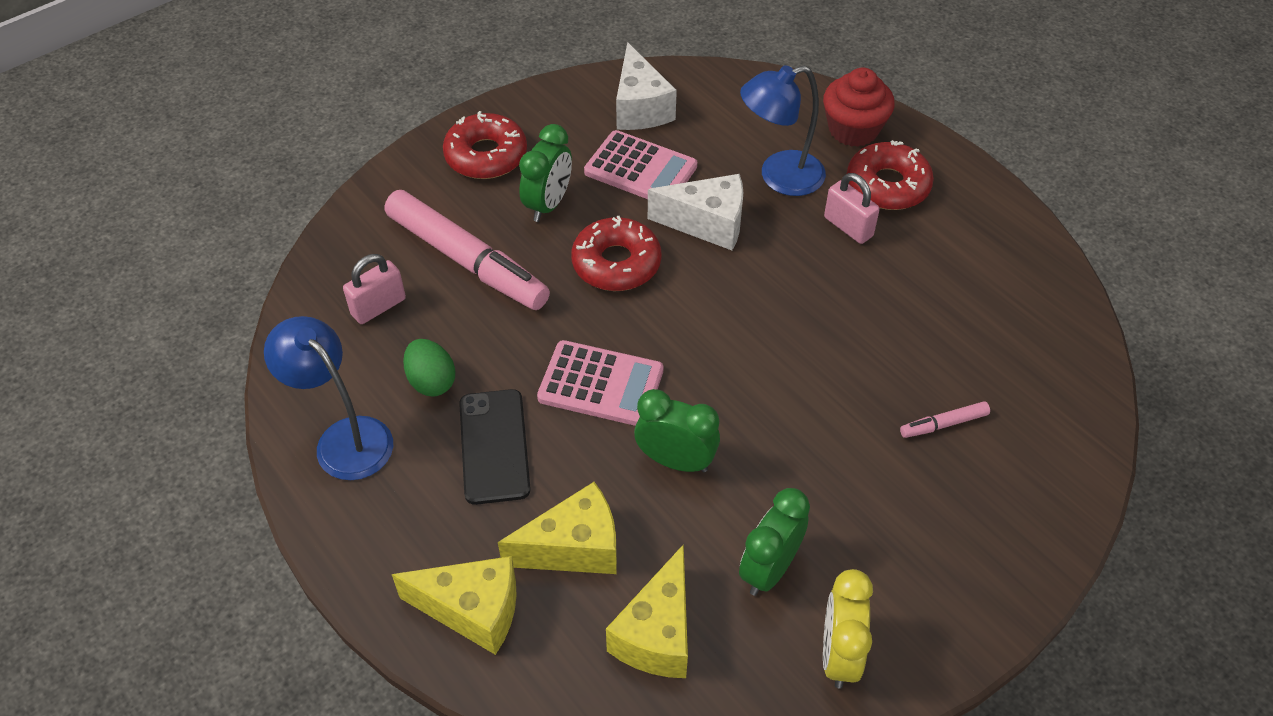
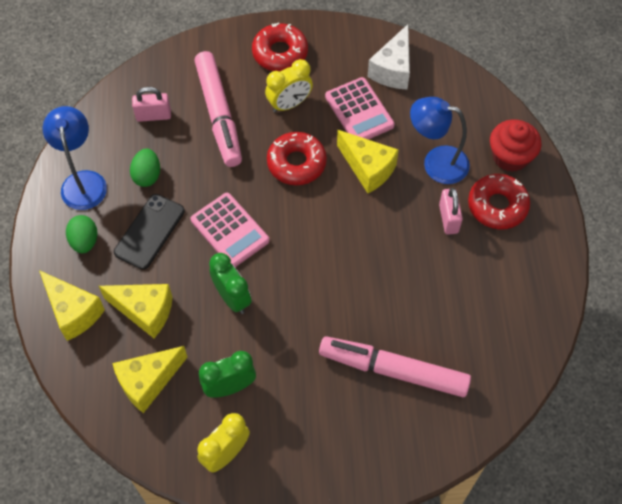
camera: 35 degrees right, 10 degrees up
(411, 511) = (84, 241): none -> green egg
(548, 204) = (289, 104): green clock -> yellow clock
(707, 224) = (368, 168): white cheese -> yellow cheese
(943, 424) = (393, 370): pink marker -> pink marker, size x2.40

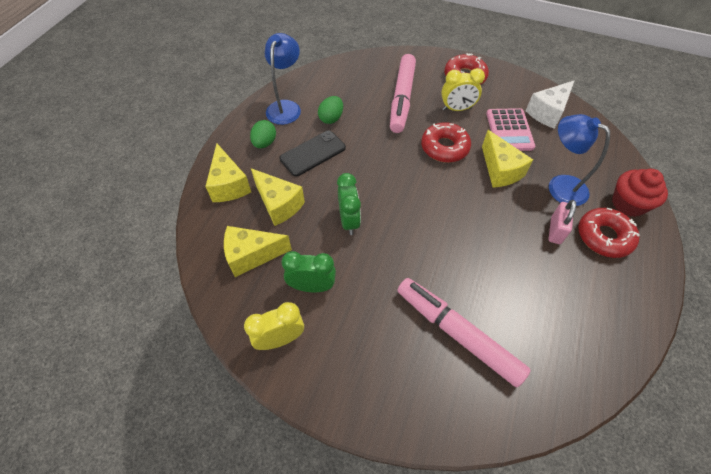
camera: 25 degrees right, 5 degrees down
(153, 115) = (356, 85): pink padlock -> none
(230, 230) = (371, 174): pink calculator -> none

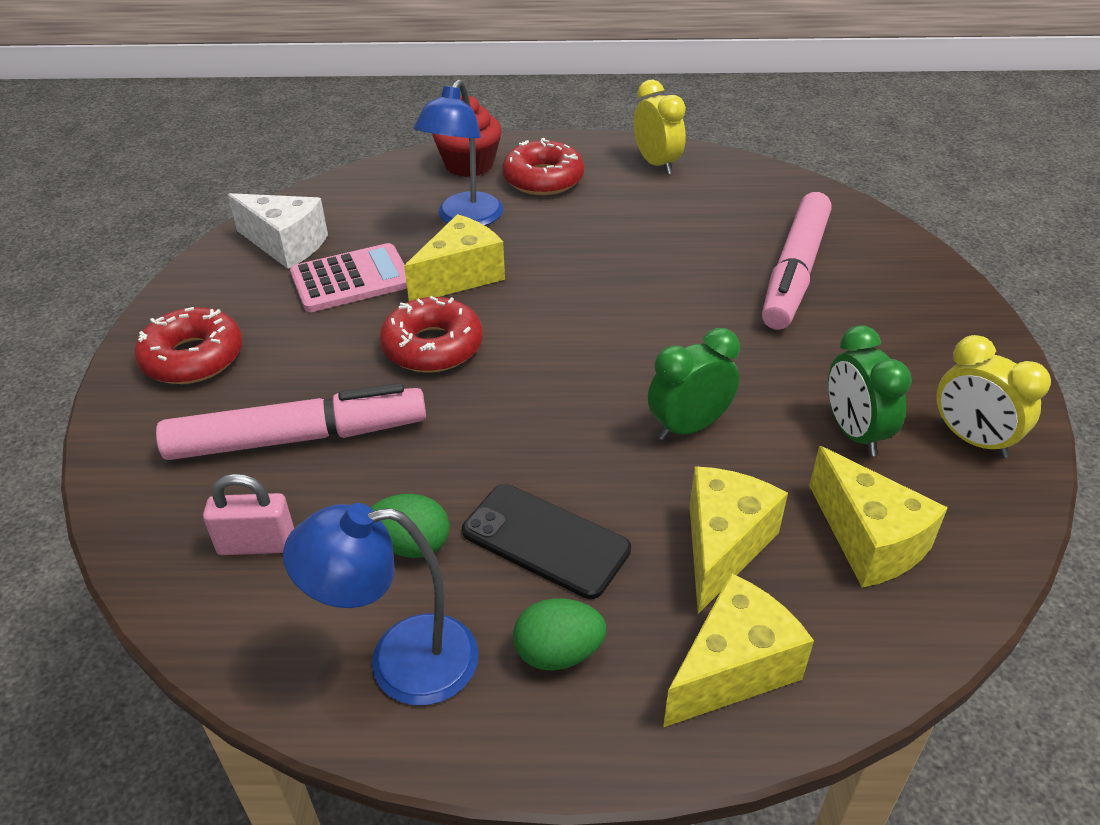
camera: 110 degrees left, 15 degrees down
(457, 109) = (309, 350): yellow clock -> yellow clock (657, 164)
(555, 230) = (558, 215): pink padlock -> pink padlock (257, 544)

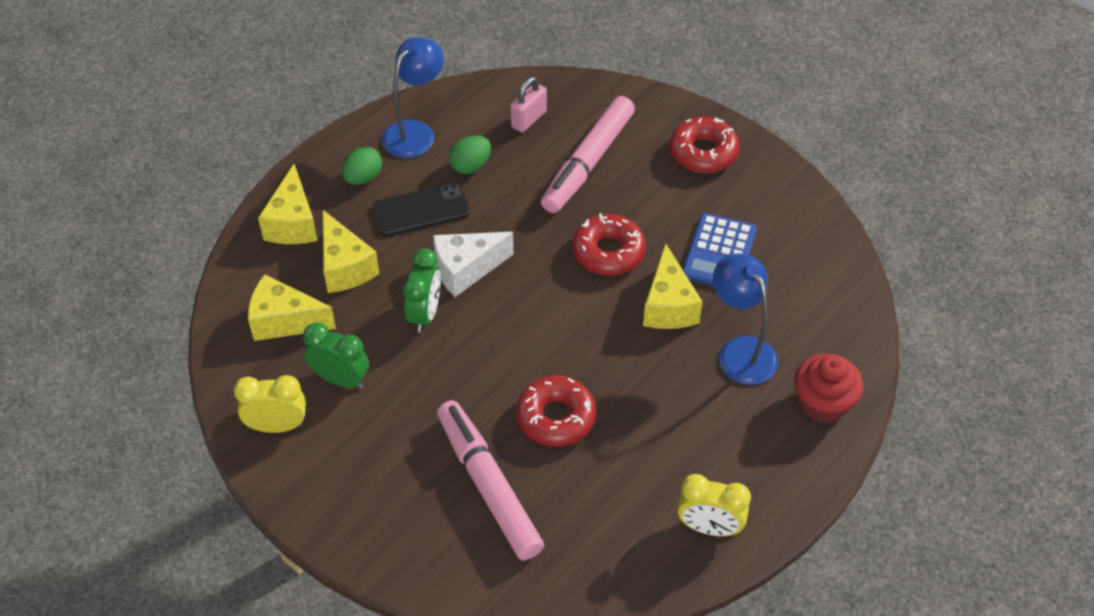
camera: 130 degrees right, 10 degrees up
(286, 245) = (795, 242): white cheese -> white cheese (466, 270)
(351, 279) = (719, 253): pink calculator -> blue calculator
(543, 179) = (755, 434): red donut -> red donut (556, 417)

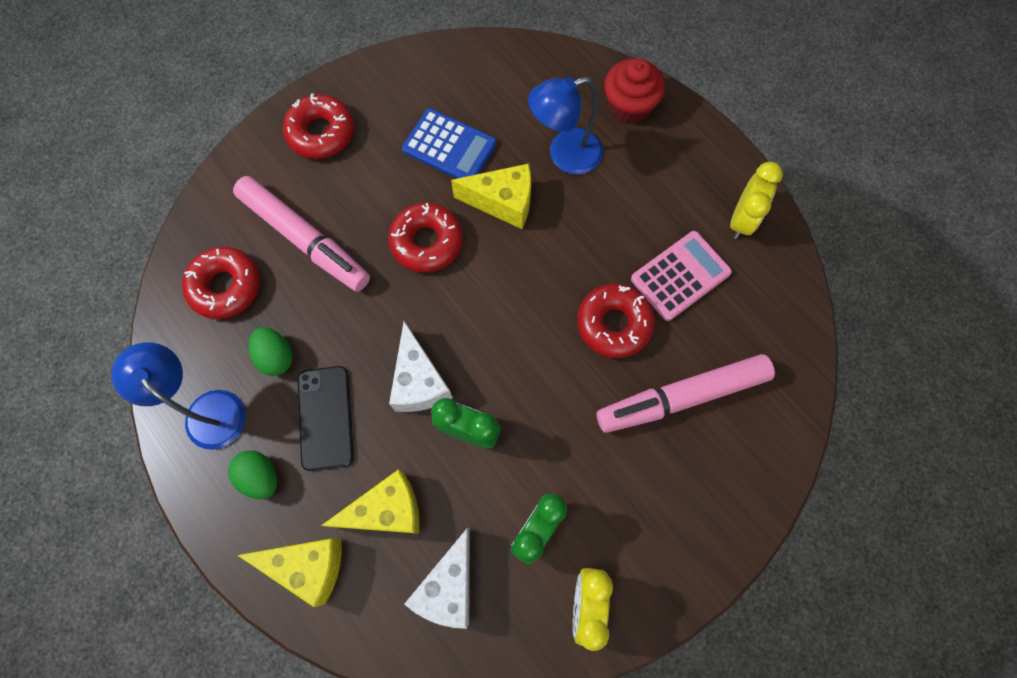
camera: 80 degrees left, 20 degrees up
(284, 321) = (448, 586): yellow cheese -> white cheese
(529, 119) = (226, 286): pink padlock -> red donut
(624, 472) = (680, 276): none -> pink calculator

